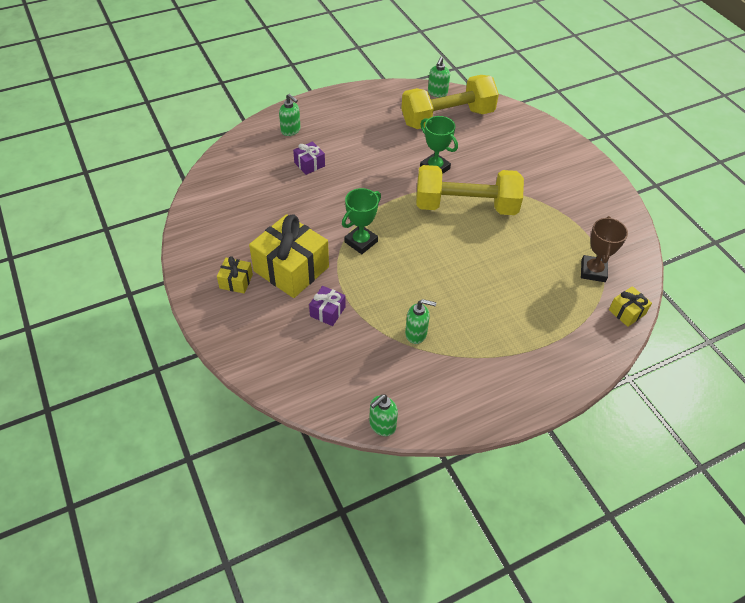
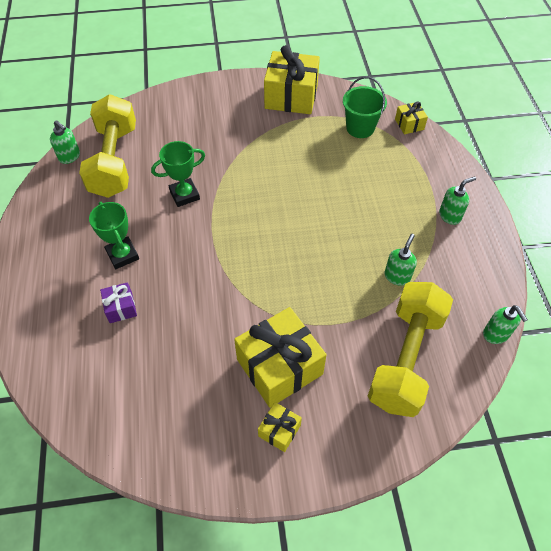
camera: 70 degrees left, 5 degrees up
(291, 130) = (50, 313): green soap dispenser -> green soap dispenser (450, 216)
(327, 311) = (350, 345): purple gift -> none
(361, 242) = (263, 289): green trophy -> green trophy (122, 255)
(465, 206) = (249, 187): yellow dumbbell -> yellow dumbbell (405, 358)
(593, 271) = (360, 128): brown trophy -> green bucket
(601, 208) = (291, 96): none -> yellow gift

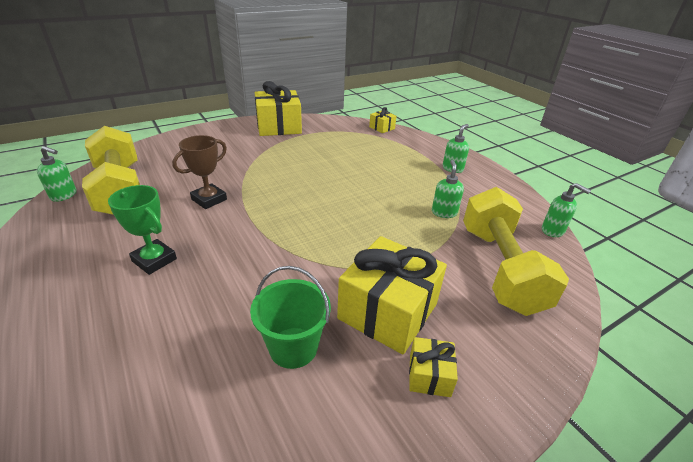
camera: 25 degrees left, 20 degrees down
(121, 308) = (169, 309): purple gift -> none
(184, 195) = (209, 199): green trophy -> brown trophy
(360, 128) = (346, 135): green bucket -> green bucket (293, 347)

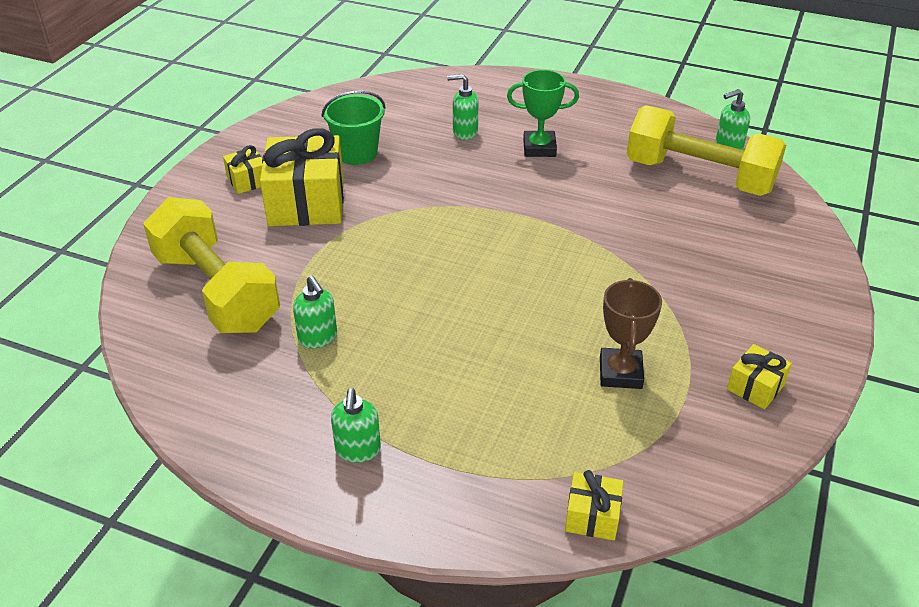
camera: 145 degrees right, 5 degrees up
(209, 199) = (599, 212): brown trophy -> brown trophy (620, 373)
(279, 127) = (755, 387): yellow gift -> yellow gift, size x0.47
(553, 231) = (154, 384): green soap dispenser -> green soap dispenser (464, 132)

